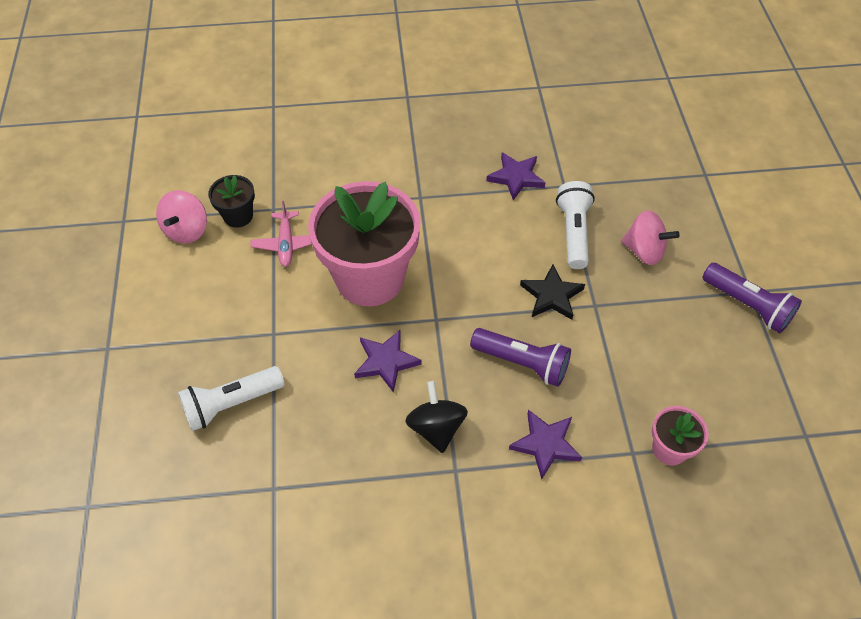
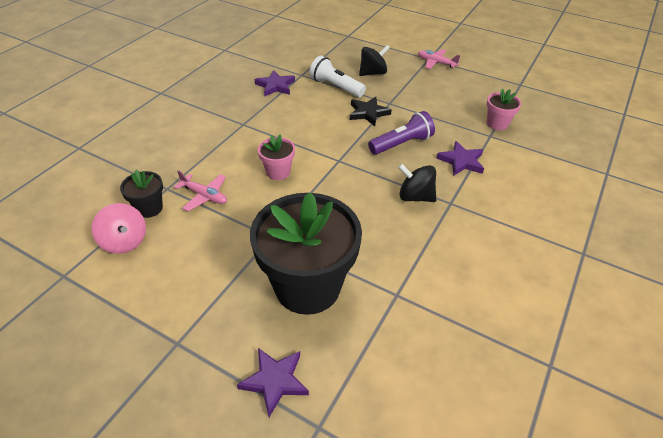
camera: 55 degrees left, 10 degrees down
(231, 404) = (307, 286): white flashlight -> black flower pot
(370, 278) = (278, 172): pink flower pot -> pink flower pot, size x0.45
(386, 361) = (348, 195): purple star -> purple star (275, 381)
(644, 251) = (373, 73): pink spinning top -> black spinning top
(747, 305) = (436, 63): purple flashlight -> pink plane

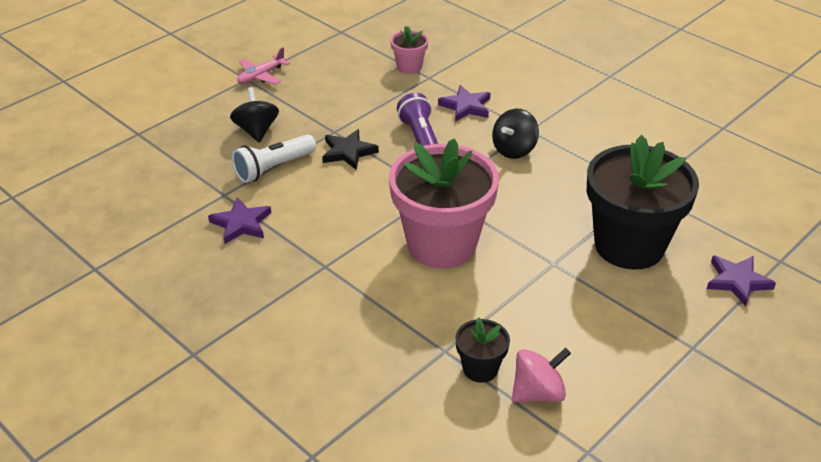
camera: 75 degrees left, 5 degrees down
(205, 196) = (469, 314): pink plane -> none
(278, 172) = (441, 244): pink flower pot -> pink flower pot, size x2.23

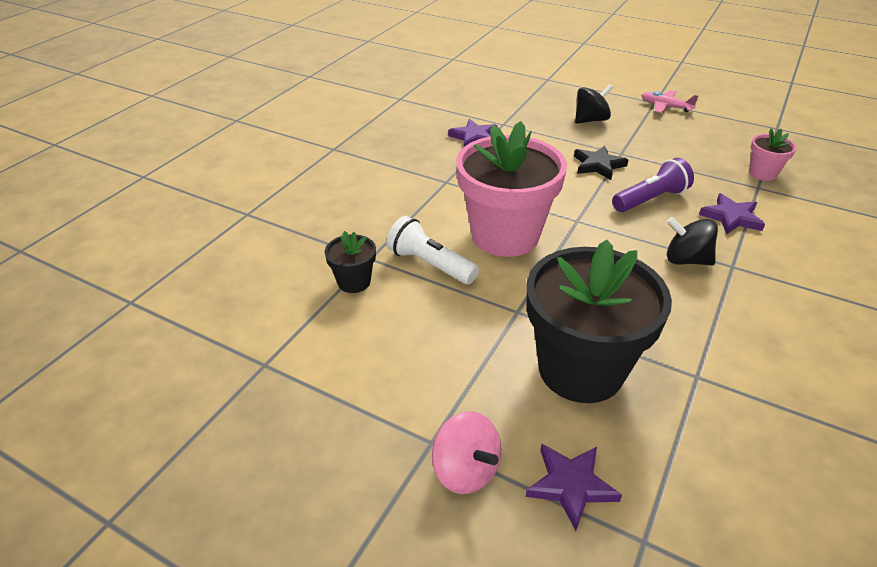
camera: 75 degrees right, 0 degrees up
(273, 168) = (549, 136): white flashlight -> white flashlight (430, 264)
(538, 393) = (333, 322): pink spinning top -> pink spinning top (466, 470)

